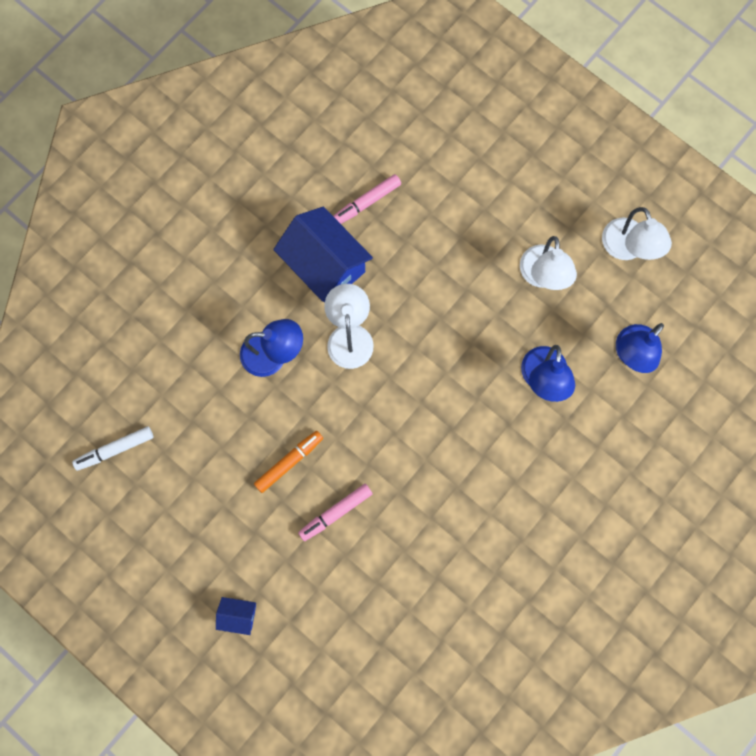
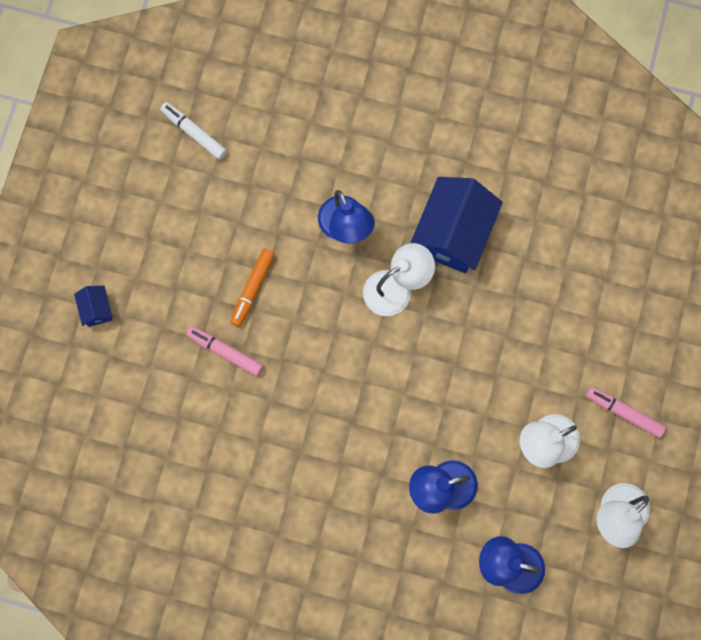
camera: 65 degrees right, 0 degrees up
(289, 462) = (252, 289): orange marker -> orange marker turned 90 degrees clockwise
(367, 202) = (535, 243): pink marker -> pink marker (623, 412)

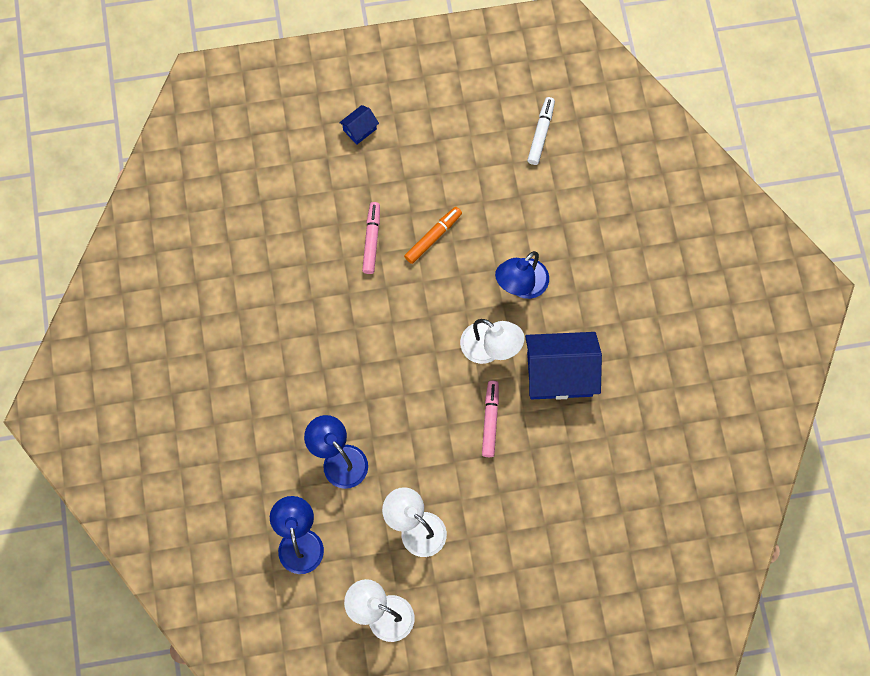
camera: 65 degrees right, 5 degrees down
(252, 289) = (433, 237): orange marker -> orange marker turned 135 degrees clockwise
(623, 412) = (473, 583): pink marker -> pink marker (490, 420)

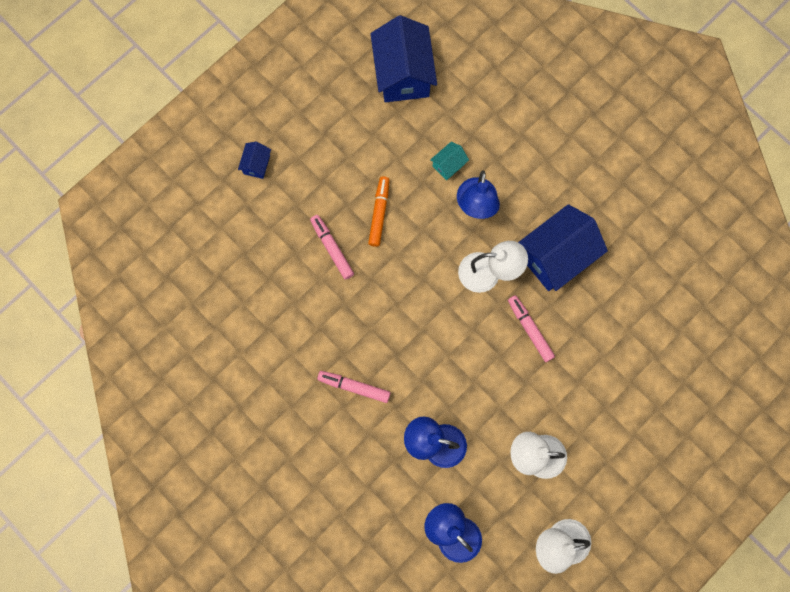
camera: 35 degrees left, 5 degrees up
(306, 366) = (354, 387): none -> pink marker
(523, 236) = (448, 165): none -> turquoise house
(541, 133) = (403, 74): white marker -> blue house

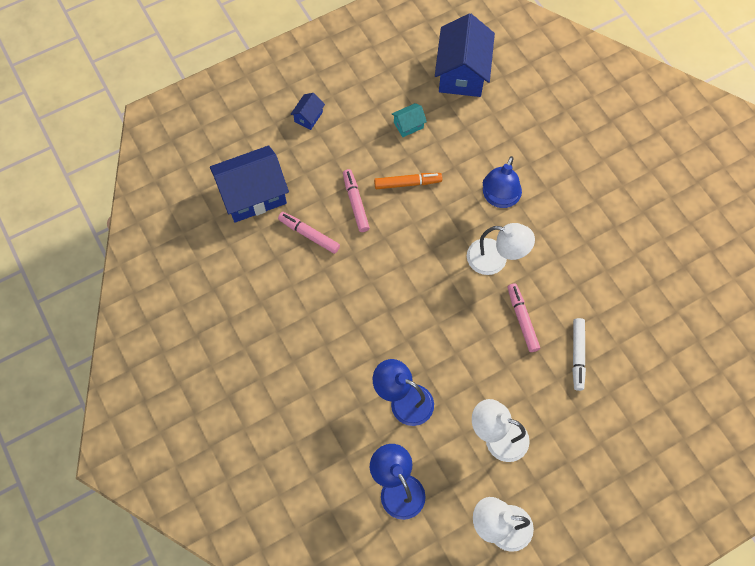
camera: 15 degrees right, 10 degrees down
(354, 387) = (341, 329): pink marker -> pink marker (309, 234)
(379, 213) = (407, 183): orange marker -> orange marker turned 60 degrees clockwise
(448, 165) = (483, 158): turquoise house -> turquoise house (408, 125)
(555, 256) = (563, 260): blue house -> blue house (253, 195)
(592, 352) = (577, 355): none -> white marker

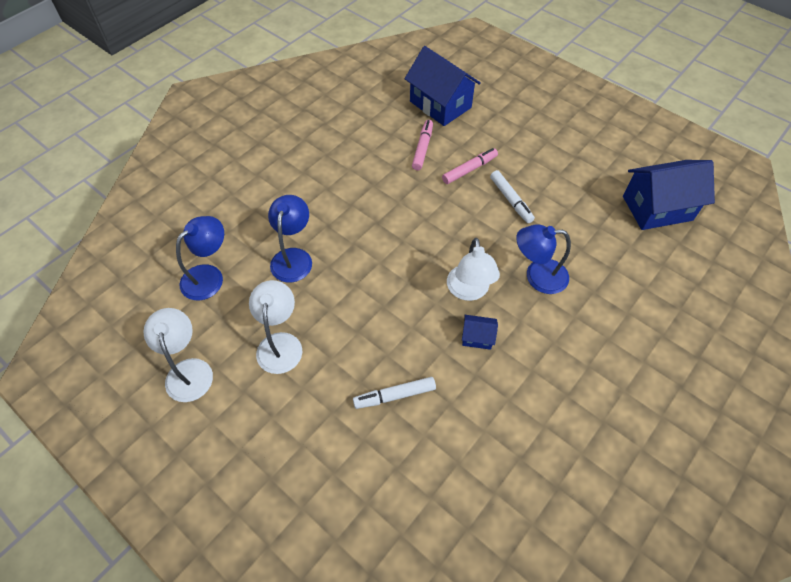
camera: 70 degrees right, 10 degrees down
(308, 117) = (533, 116): blue house -> blue house (477, 337)
(407, 183) = (510, 200): orange marker -> white marker
(408, 125) = (571, 184): turquoise house -> none
(522, 319) = (414, 332): pink marker -> none

